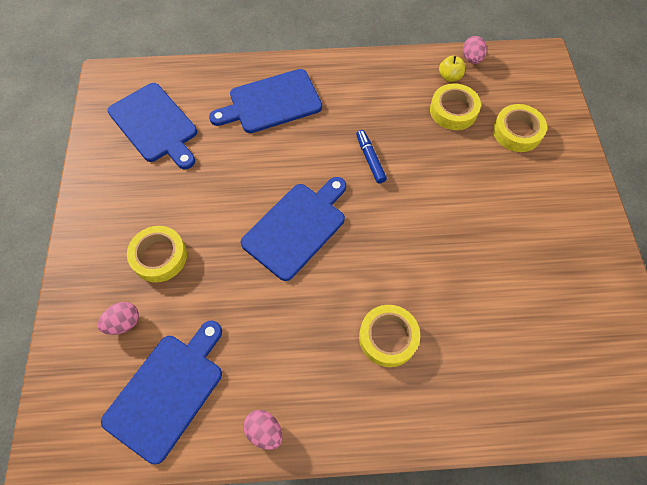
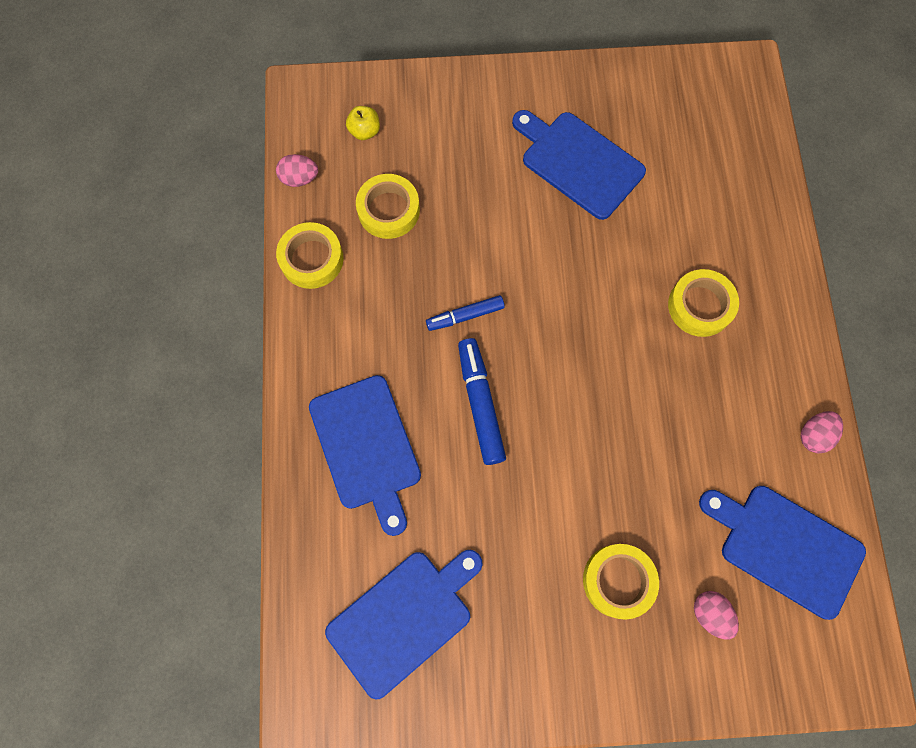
camera: 90 degrees left, 10 degrees up
(297, 227) = (568, 407): blue cutting board -> blue cutting board (578, 162)
(300, 169) = (480, 404): none -> blue marker
(449, 77) = (330, 209): yellow apple -> yellow apple (365, 131)
(517, 132) = (423, 141): yellow tape -> yellow tape (312, 259)

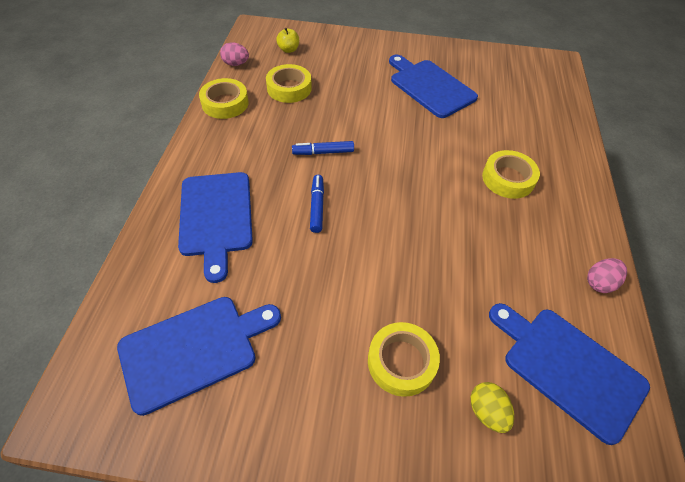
camera: 10 degrees right, 20 degrees down
(480, 404) = (317, 207): blue marker -> blue marker, size x0.65
(710, 614) = (487, 412): pink egg -> yellow egg

